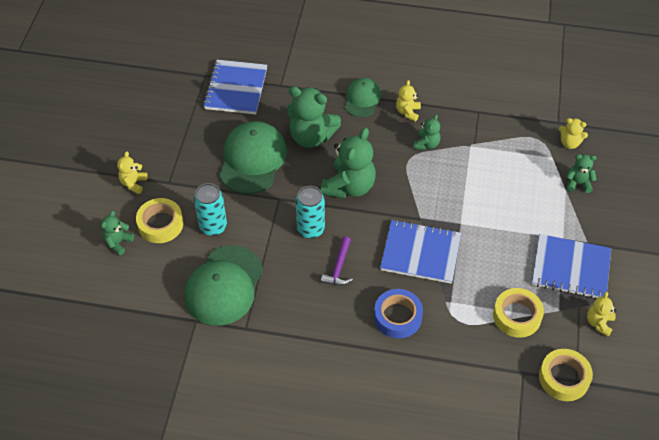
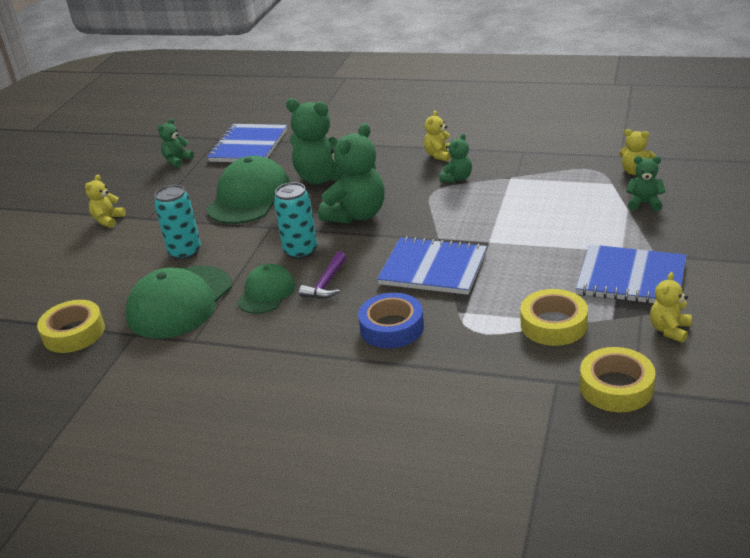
camera: 10 degrees right, 20 degrees down
(118, 242) = (70, 268): green teddy bear -> green teddy bear (177, 161)
(160, 224) = (125, 252): yellow tape -> yellow tape (74, 333)
(362, 99) = (388, 147): green cap -> green cap (266, 293)

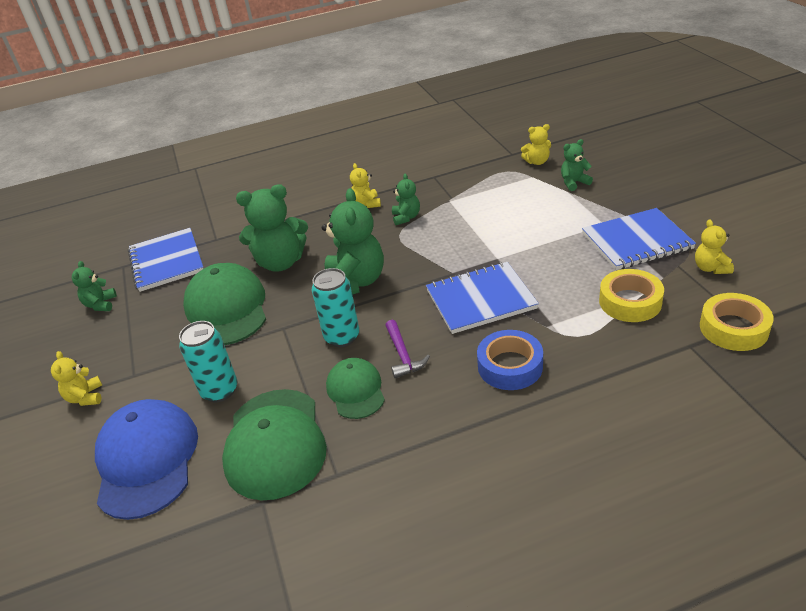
camera: 35 degrees left, 5 degrees up
(74, 333) = (187, 538): yellow tape -> none
(100, 276) = (147, 460): none -> blue cap

